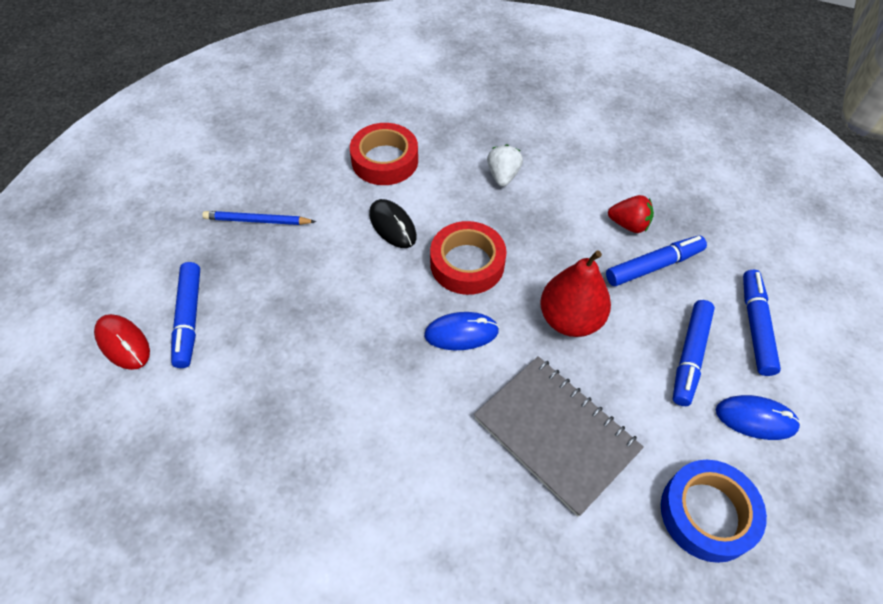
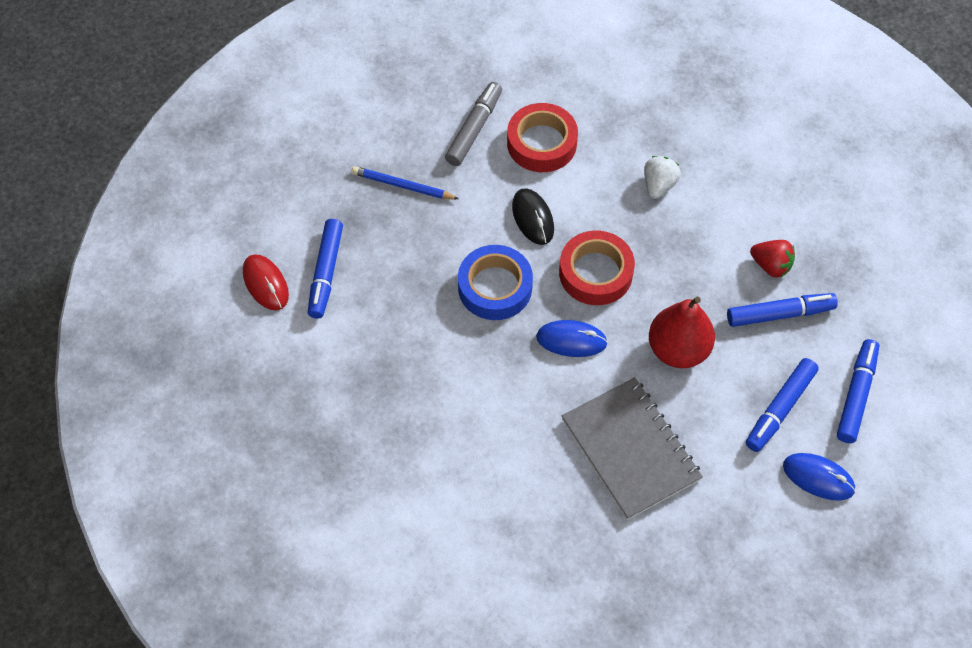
camera: 15 degrees right, 5 degrees up
(318, 159) = (474, 129): none -> grey marker
(707, 513) = (740, 544): blue tape -> blue tape (495, 287)

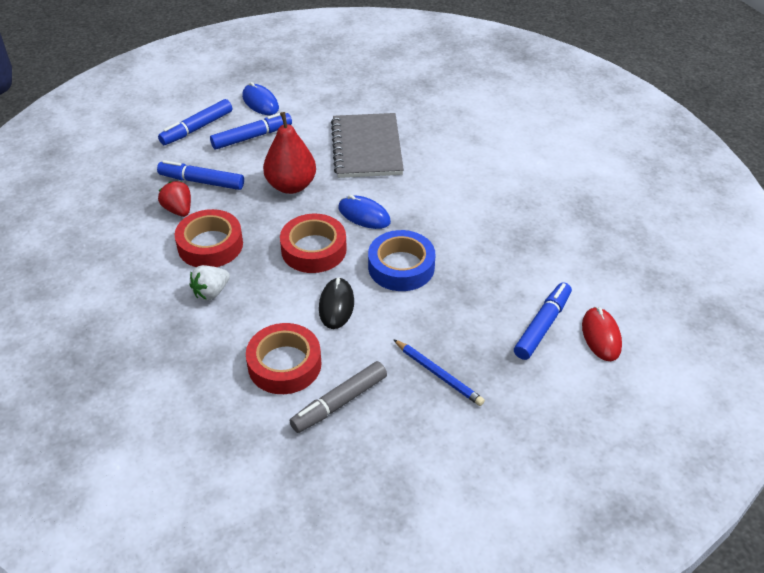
camera: 155 degrees left, 15 degrees down
(702, 236) = (210, 245): none -> red tape

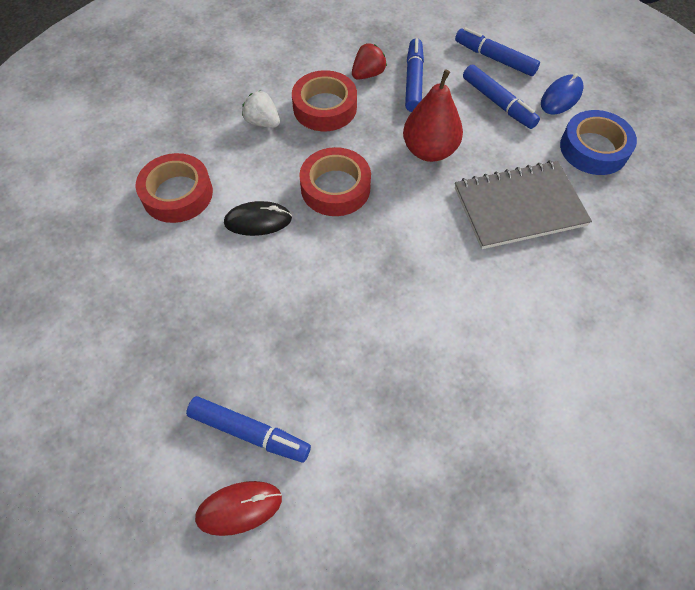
camera: 80 degrees right, 15 degrees up
(339, 402) = (132, 245): grey marker -> none
(364, 215) = (400, 223): blue mouse -> none
(401, 267) = (324, 270): blue tape -> blue tape (593, 149)
(438, 374) = (169, 326): blue pencil -> none

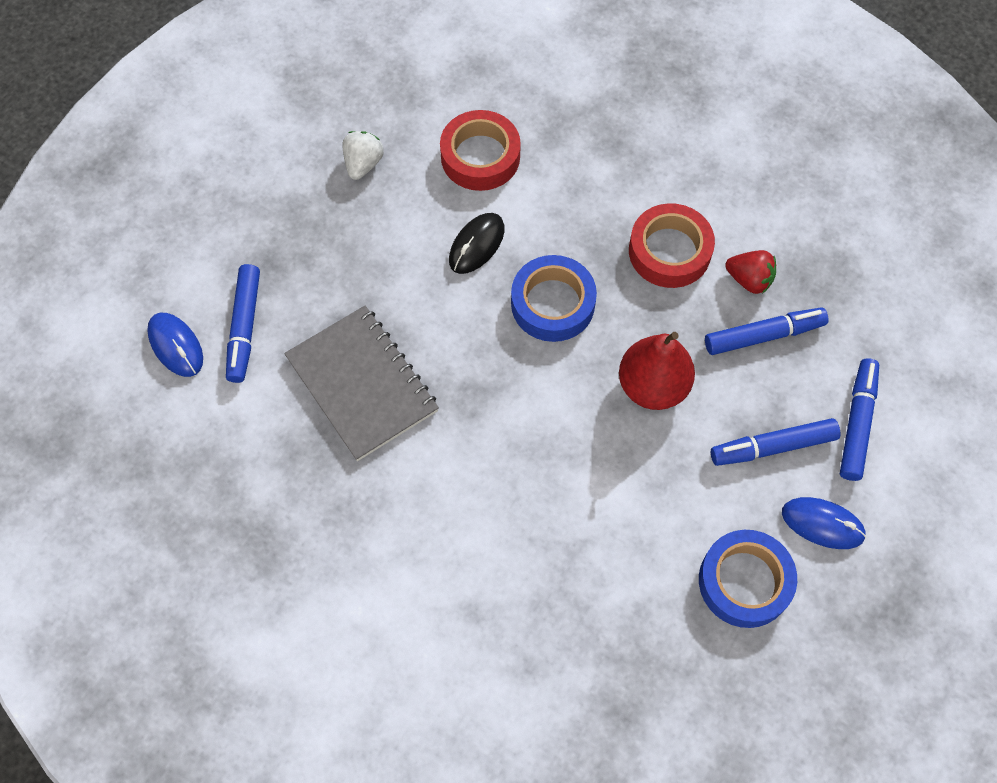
camera: 70 degrees right, 5 degrees up
(239, 508) = (176, 346): red mouse -> blue mouse
(258, 221) = (476, 245): black mouse -> black mouse turned 60 degrees clockwise
(262, 122) = (616, 196): white strawberry -> white strawberry (363, 164)
(335, 188) = (552, 303): red tape -> blue tape
(498, 103) = (772, 446): blue marker -> blue marker turned 45 degrees clockwise
(519, 207) = (608, 508): grey notebook -> grey notebook (362, 384)

